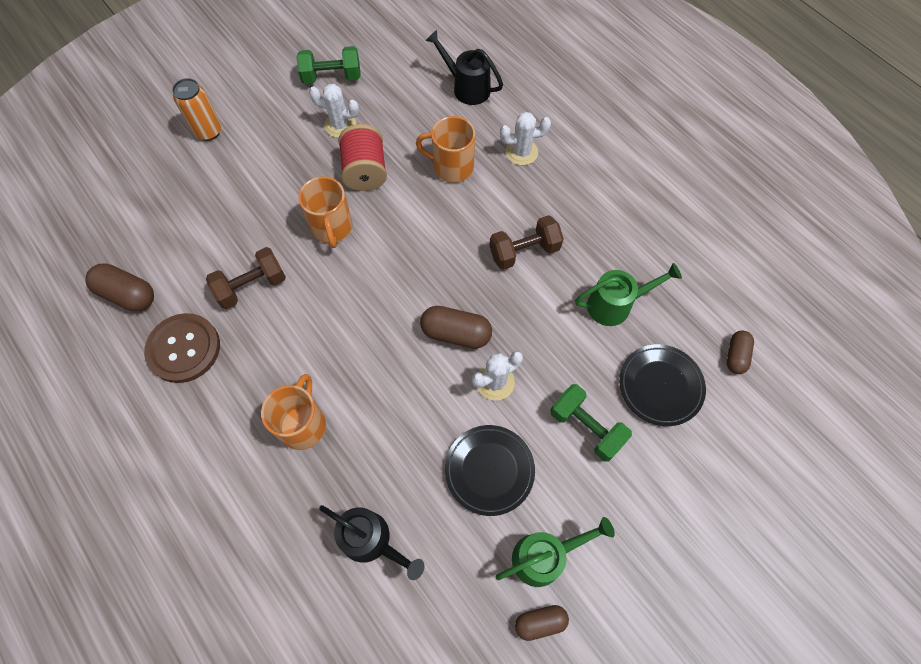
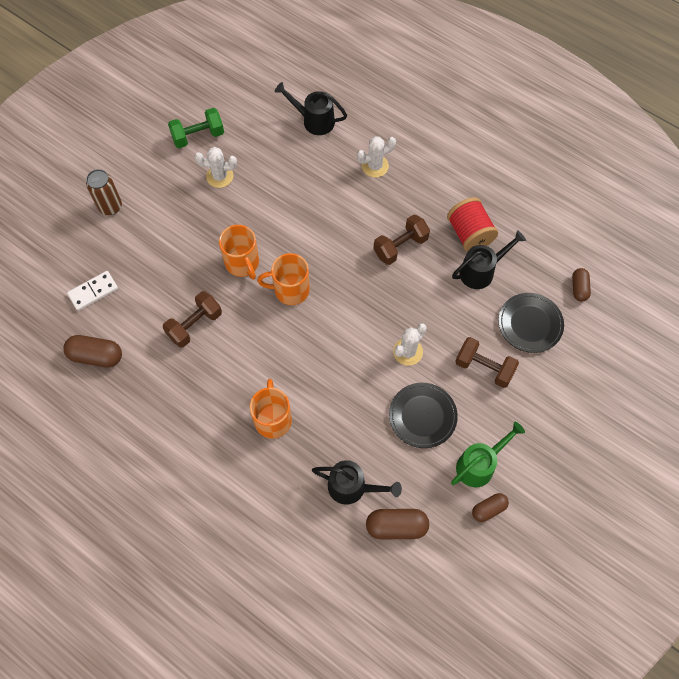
camera: 15 degrees left, 0 degrees up
(153, 220) = (93, 291): none -> white domino
(184, 349) = (158, 386): brown button -> none
(208, 131) = (110, 207): orange can -> brown can
(365, 171) = (254, 211): red spool -> red spool (469, 234)
(451, 167) = (322, 191): orange mug -> orange mug (290, 290)
(456, 333) = (367, 322): brown capsule -> brown capsule (396, 526)
(586, 427) = (484, 367): green dumbbell -> brown dumbbell
(616, 304) = (481, 271): green watering can -> black watering can

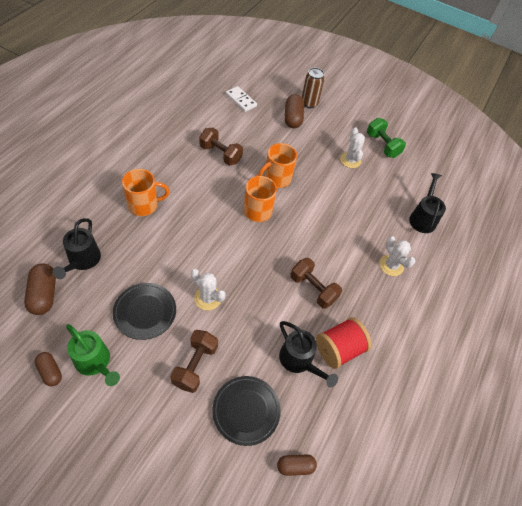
camera: 75 degrees right, 10 degrees down
(96, 356) = (192, 105): brown capsule -> brown capsule (293, 118)

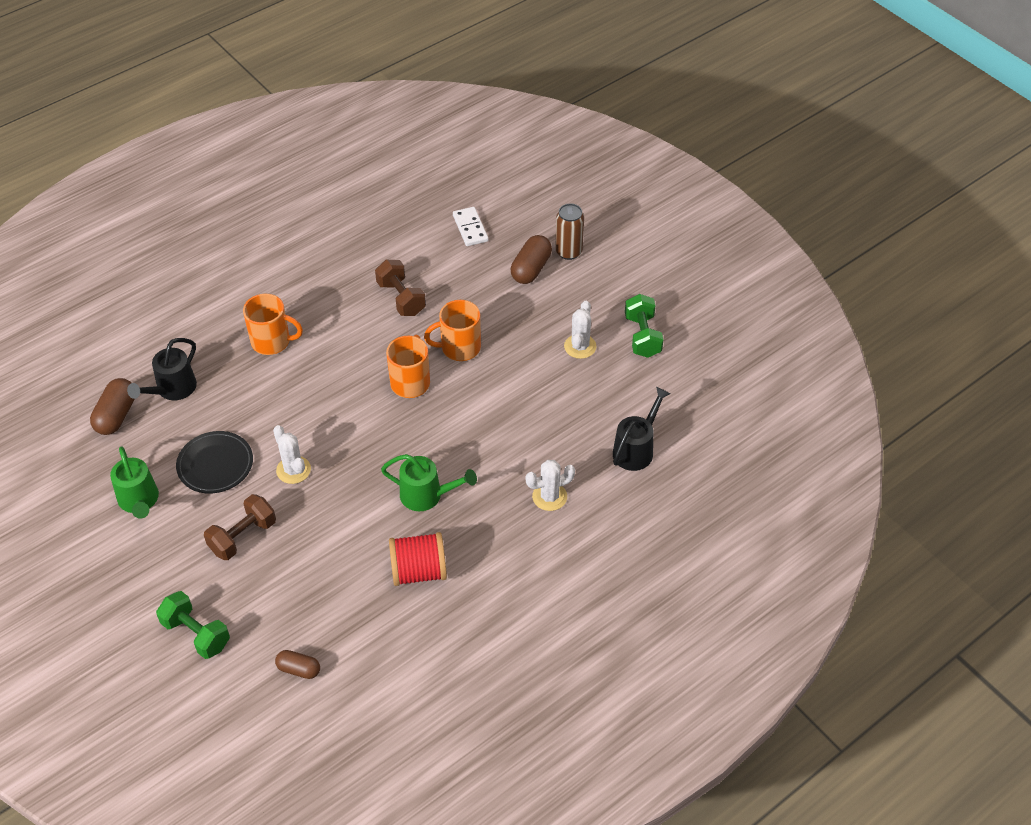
camera: 30 degrees right, 5 degrees down
(50, 371) = (91, 496): brown capsule -> none
(197, 467) = (196, 634): none -> green dumbbell
(246, 411) = (275, 599): black plate -> none
(299, 361) = (364, 569): black watering can -> none
(313, 289) = (427, 495): brown dumbbell -> green watering can
(391, 265) = (549, 497): white cactus -> white cactus turned 75 degrees clockwise

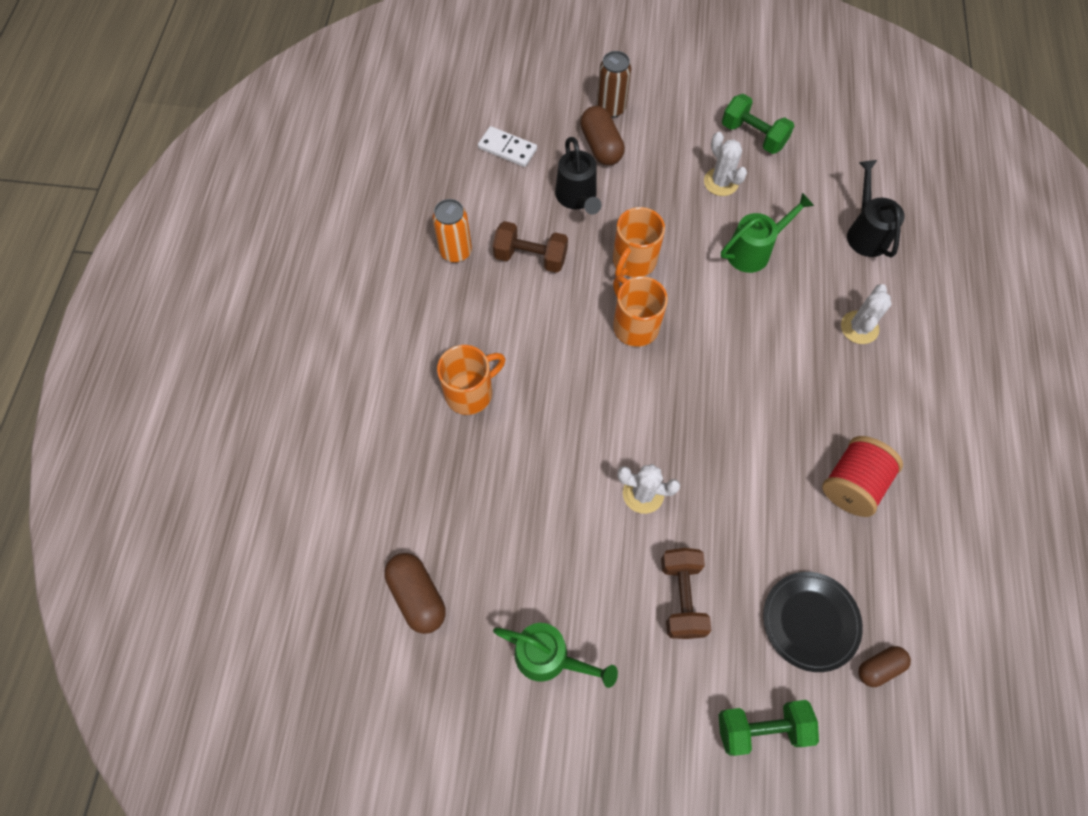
camera: 45 degrees left, 15 degrees up
(172, 390) = (438, 521): black watering can -> black watering can (577, 198)
(215, 465) = (571, 554): black plate -> black plate (810, 621)
(363, 262) = (456, 251): none -> orange can
(427, 495) = (774, 412): green watering can -> green watering can (754, 250)

